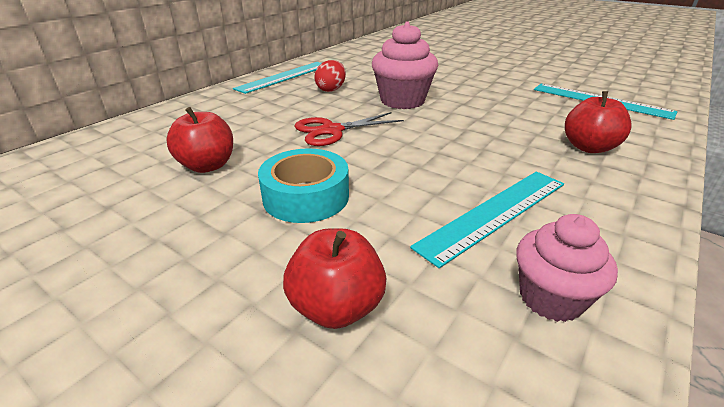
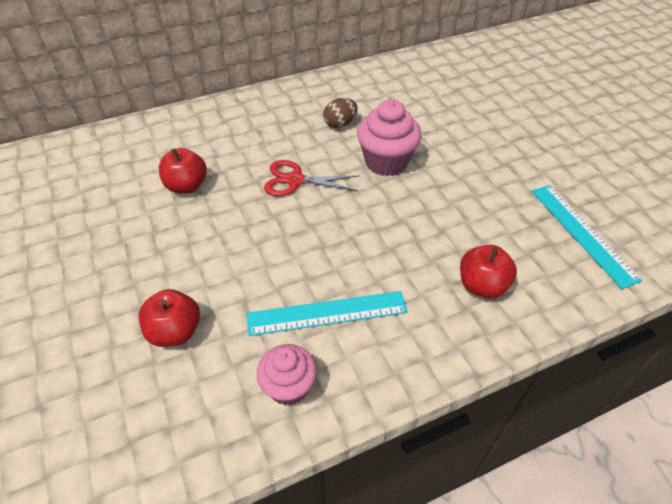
camera: 30 degrees right, 15 degrees up
(284, 76) = (317, 90): turquoise ruler -> none
(306, 196) = (223, 242): turquoise tape -> none
(331, 89) = (340, 124): red egg -> brown egg

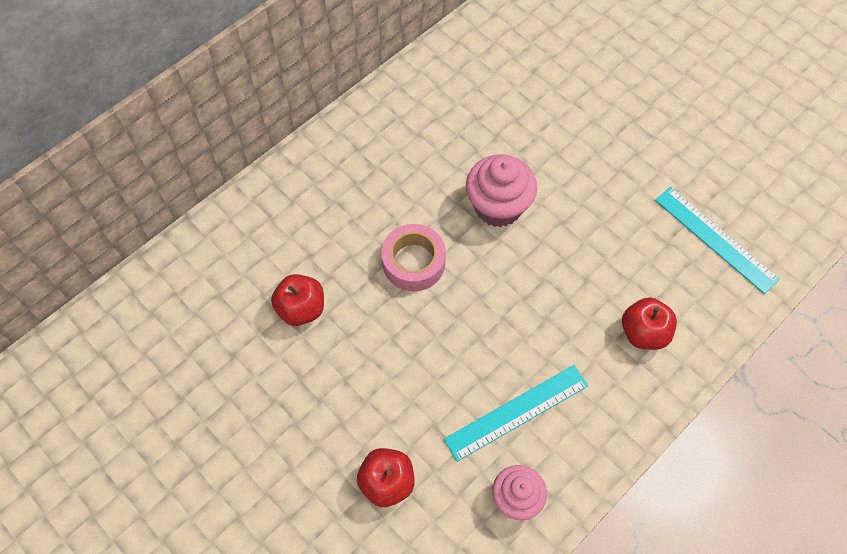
camera: 20 degrees left, 15 degrees up
(295, 180) = (413, 262): red scissors -> pink tape
(340, 124) = (426, 165): brown egg -> none

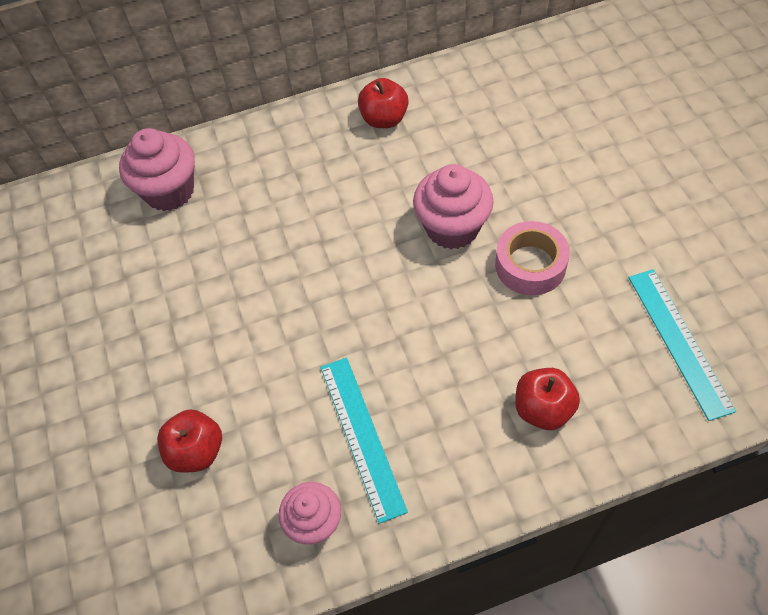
camera: 30 degrees right, 5 degrees down
(229, 260) = (169, 191): none -> pink cupcake
(301, 308) = (209, 257): red apple -> red apple (384, 119)
(413, 262) = (338, 252): pink tape -> pink tape (530, 265)
(516, 412) = (362, 436): turquoise ruler -> turquoise ruler turned 75 degrees clockwise

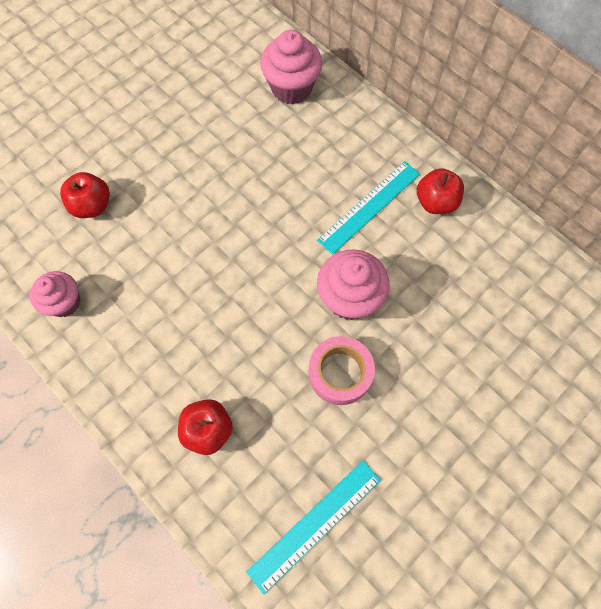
camera: 60 degrees right, 10 degrees up
(362, 436) = (139, 306): turquoise ruler -> turquoise ruler (369, 206)

